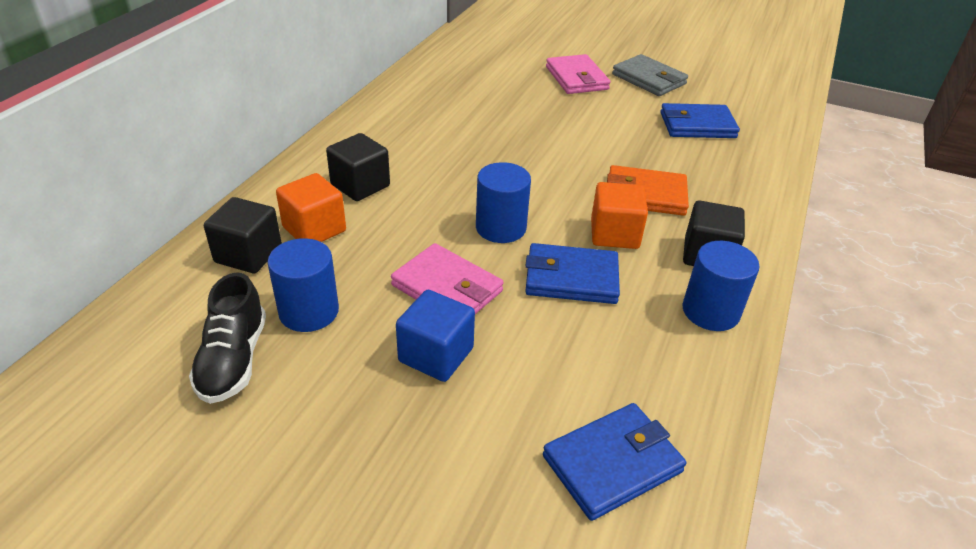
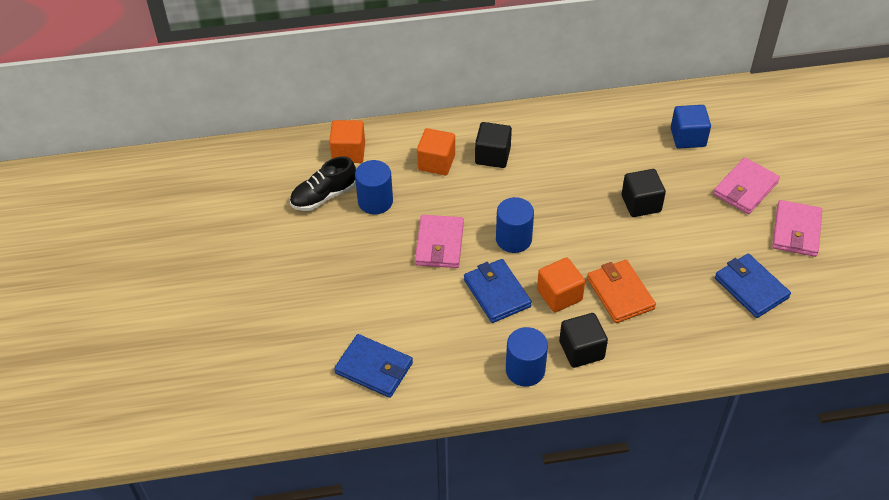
camera: 60 degrees right, 10 degrees up
(190, 295) = (348, 152): none -> orange cube
(248, 254) = (393, 151): black cube -> black cube (641, 203)
(436, 355) = (388, 266): blue cube -> blue cube (688, 137)
(649, 79) = (796, 231): grey wallet -> pink wallet

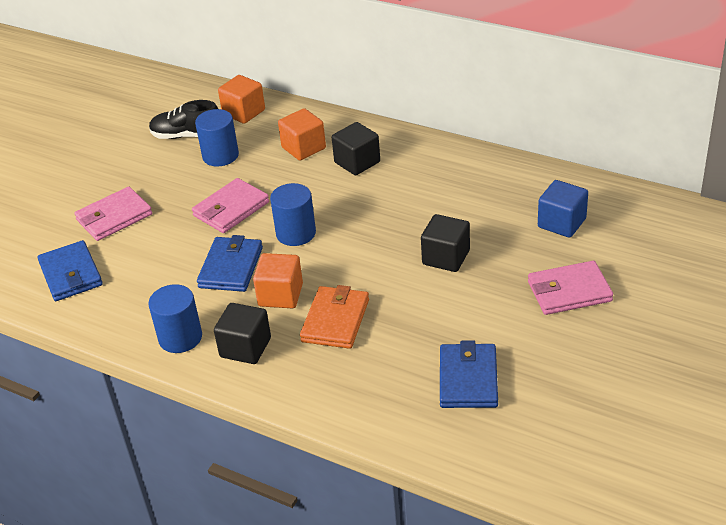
camera: 40 degrees right, 10 degrees down
(796, 231) = (579, 353): pink wallet -> pink wallet (114, 217)

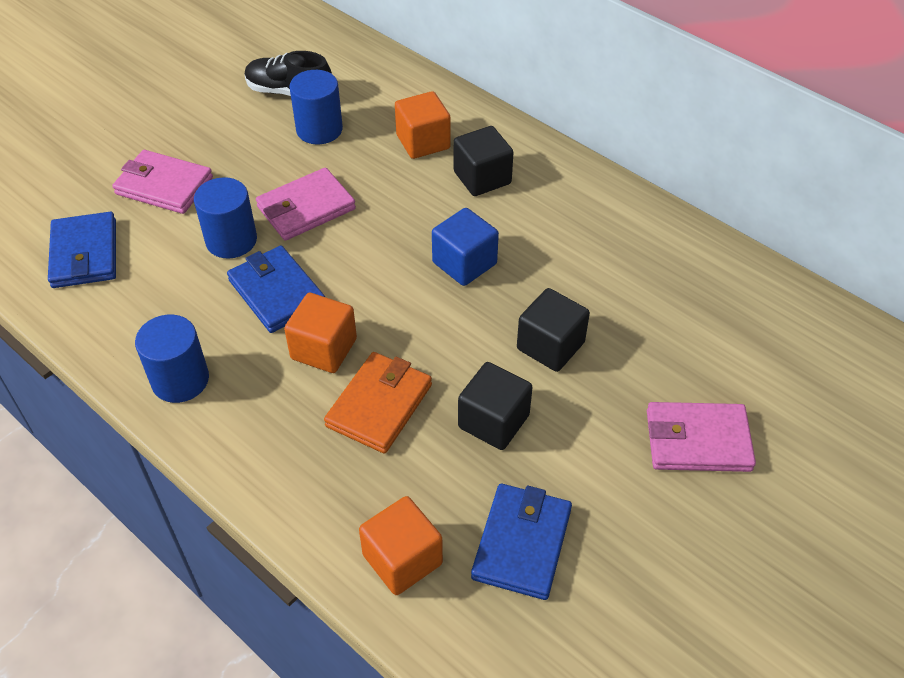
camera: 10 degrees right, 10 degrees up
(114, 217) = (164, 186): pink wallet -> pink wallet turned 45 degrees clockwise
(231, 267) = (277, 292): blue wallet -> blue wallet turned 60 degrees counterclockwise
(244, 112) = (368, 75): orange cube -> orange cube (402, 559)
(245, 347) = (254, 416): black cube -> black cube (493, 421)
(296, 233) = (373, 262): blue cylinder -> blue cylinder (231, 240)
(561, 223) = (718, 331): blue cube -> blue cube (464, 263)

